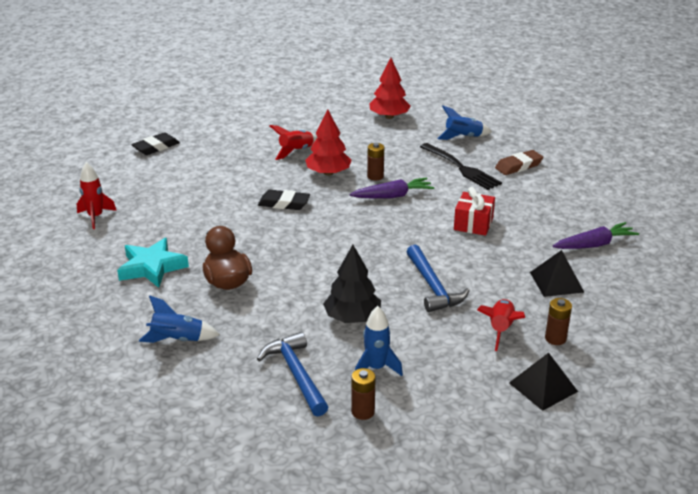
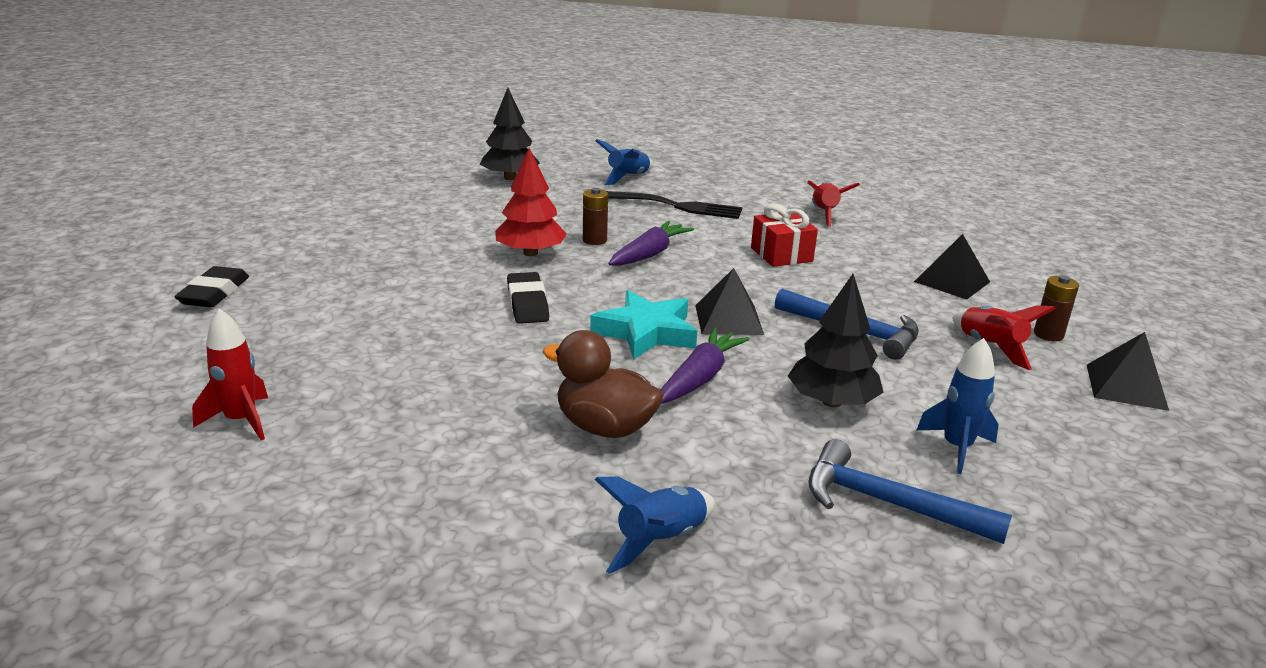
camera: 40 degrees left, 5 degrees down
(152, 267) = (456, 455): turquoise star -> turquoise star (646, 332)
(284, 204) = (527, 304): black eraser -> black eraser turned 75 degrees counterclockwise
(296, 151) = (448, 241): red rocket -> red rocket (824, 214)
(363, 412) = (1035, 508): brown battery -> none
(373, 252) = (729, 319): none -> black pyramid
(389, 117) = (510, 178): red tree -> black tree
(518, 166) = (730, 189): brown eraser -> none
(594, 244) = (920, 237): purple carrot -> purple carrot (700, 378)

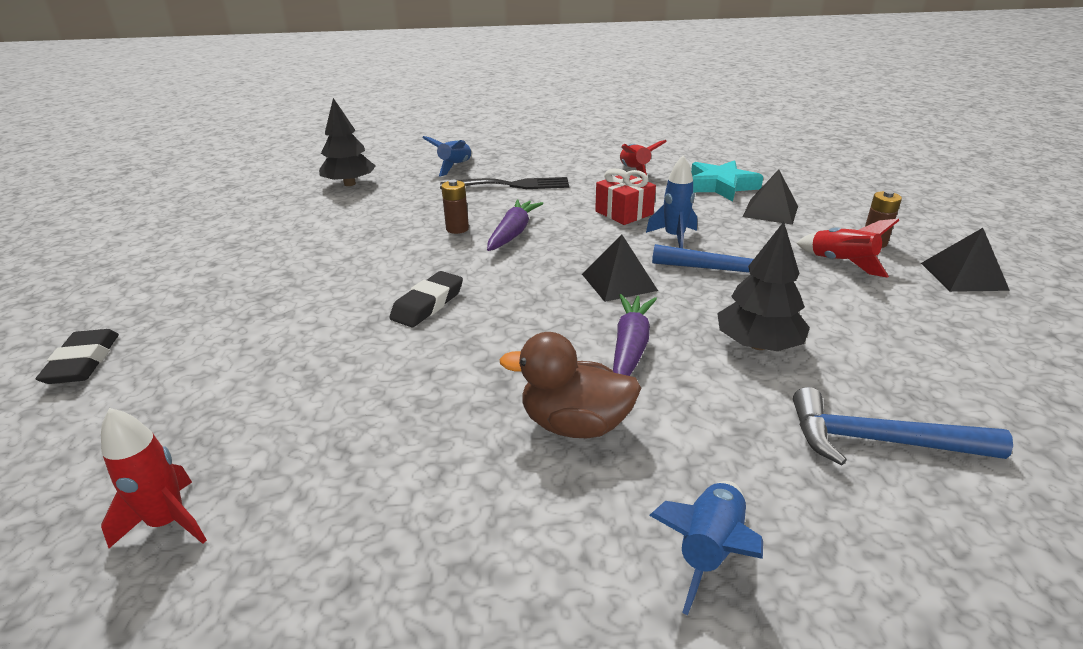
camera: 15 degrees left, 5 degrees up
(527, 304) = (428, 304): black eraser -> black eraser turned 60 degrees clockwise
(530, 253) = (404, 252): red tree -> none
(646, 332) = (554, 310): turquoise star -> turquoise star (721, 186)
(956, 448) = (888, 366): blue rocket -> blue rocket (674, 237)

